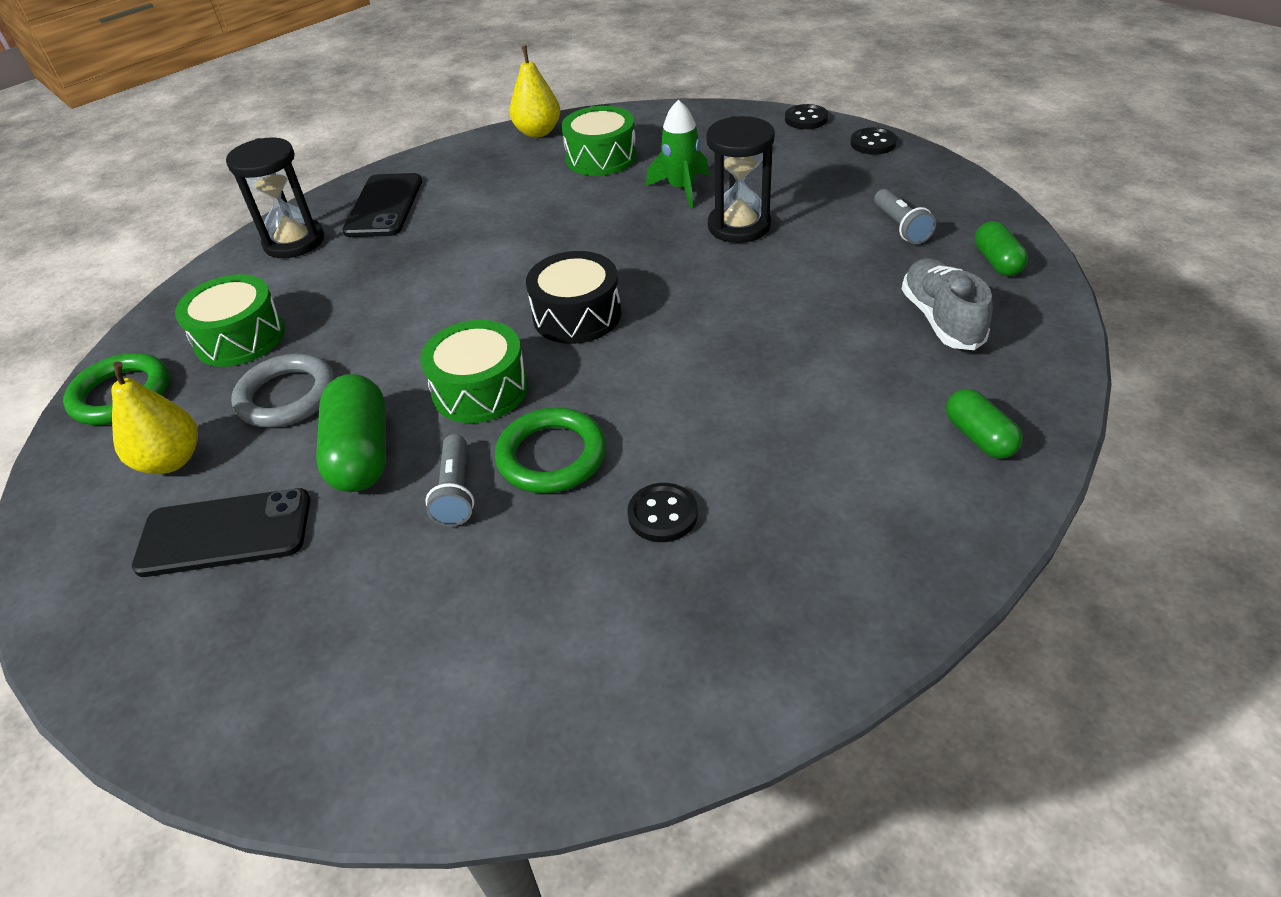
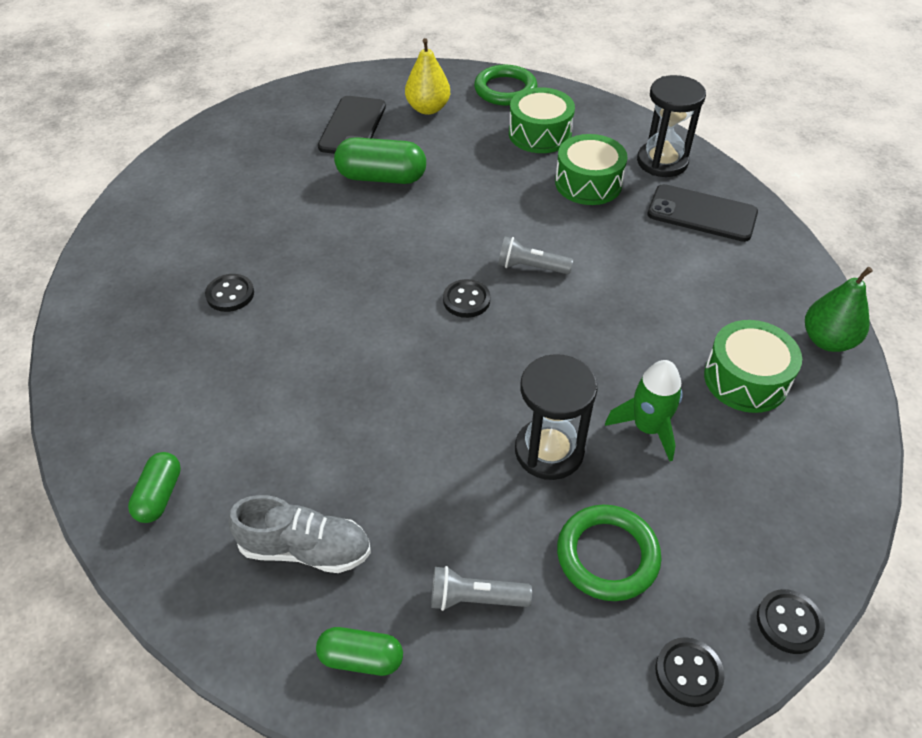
camera: 105 degrees right, 5 degrees up
(287, 396) = (460, 151): grey ring -> none
(456, 492) = (318, 211): grey flashlight -> grey flashlight (531, 267)
(480, 389) = (409, 234): green drum -> green drum (588, 183)
(538, 132) = (827, 340): yellow pear -> green pear
(551, 456) = (319, 256): green ring -> green ring (607, 555)
(577, 315) = (466, 300): black drum -> black button
(979, 437) = (159, 495): green capsule -> green capsule turned 75 degrees counterclockwise

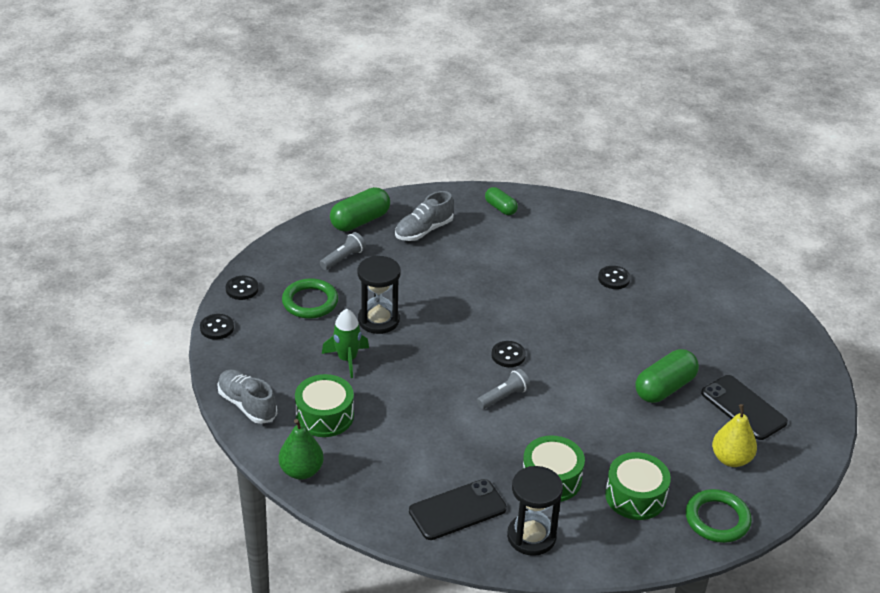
camera: 130 degrees right, 10 degrees down
(361, 658) = (360, 221): green capsule -> green capsule, size x1.67
(833, 460) = (247, 405): none -> grey shoe

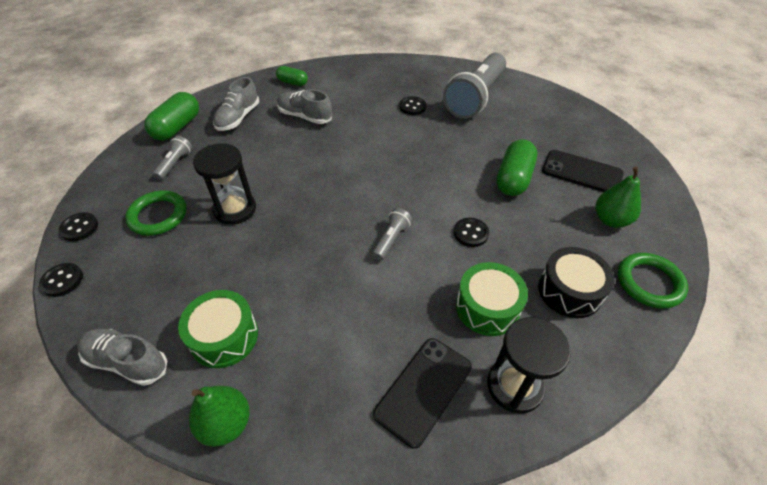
camera: 25 degrees left, 10 degrees up
(347, 359) = (221, 261): green rocket -> none
(492, 251) = (305, 116): none -> grey shoe
(508, 355) = (371, 199): black button -> black button (470, 233)
(635, 496) = (569, 291): green drum -> black drum
(693, 292) = (475, 97): none -> grey flashlight
(731, 459) = (610, 220): yellow pear -> green pear

